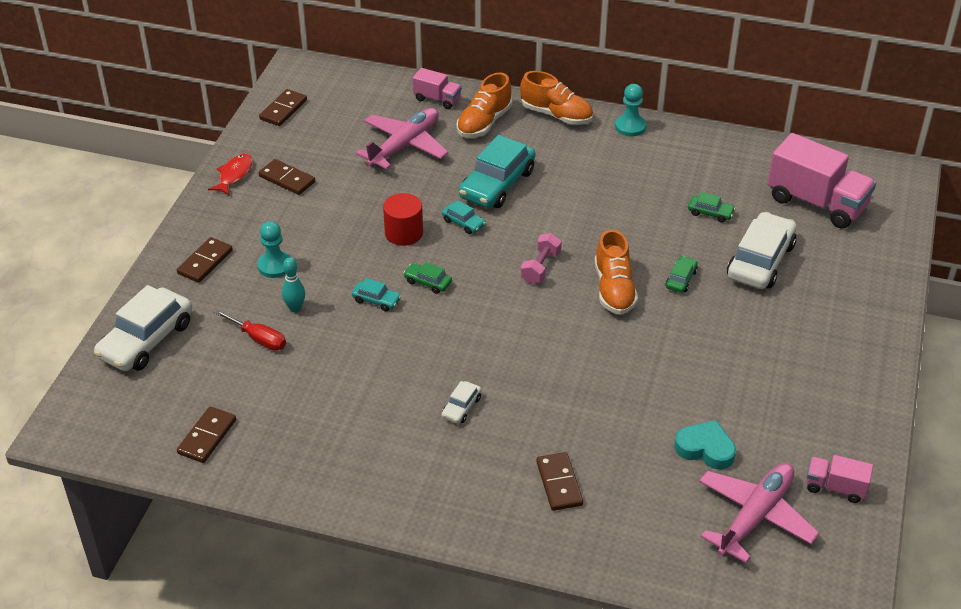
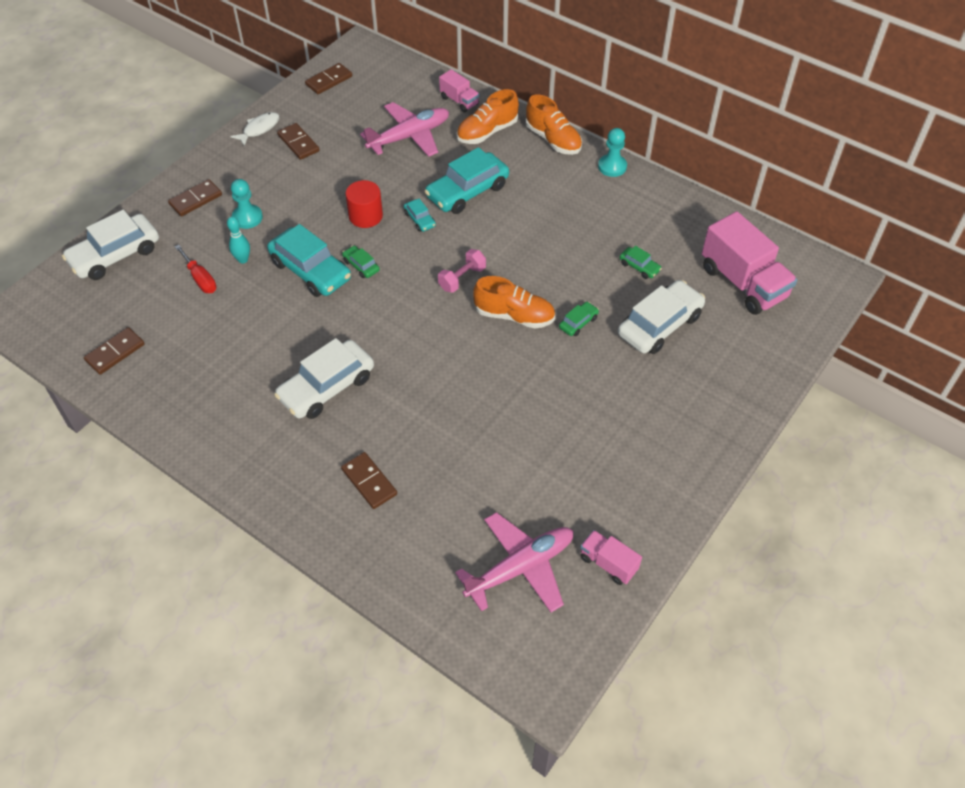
camera: 20 degrees right, 10 degrees up
(234, 175) = (259, 129): red fish -> white fish
(376, 300) = (310, 270): turquoise car -> turquoise car, size x2.15
(461, 407) = (326, 387): white car -> white car, size x2.15
(559, 483) = (369, 482): brown domino -> brown domino turned 45 degrees counterclockwise
(614, 289) = (514, 316): orange shoe -> orange shoe turned 90 degrees counterclockwise
(705, 449) = (512, 489): turquoise heart -> none

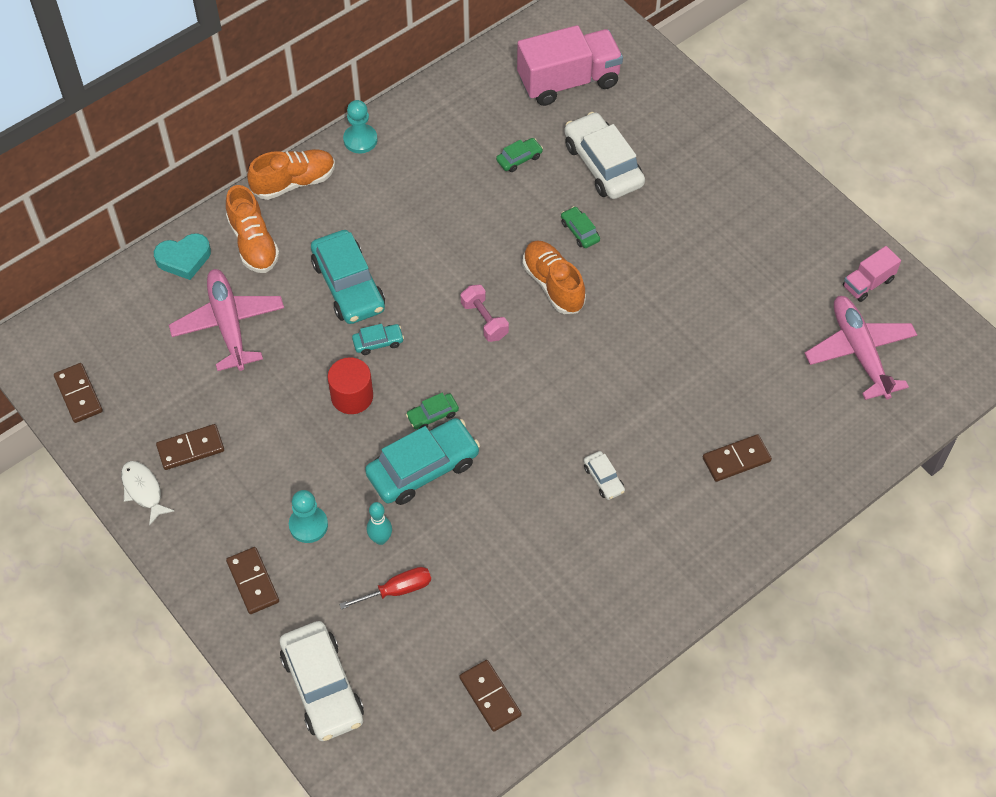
camera: 75 degrees left, 5 degrees up
(326, 387) = (603, 479): white car -> white car, size x0.46
(459, 101) = (184, 259): pink truck -> turquoise heart
(514, 316) = (553, 285): orange shoe -> orange shoe turned 60 degrees counterclockwise

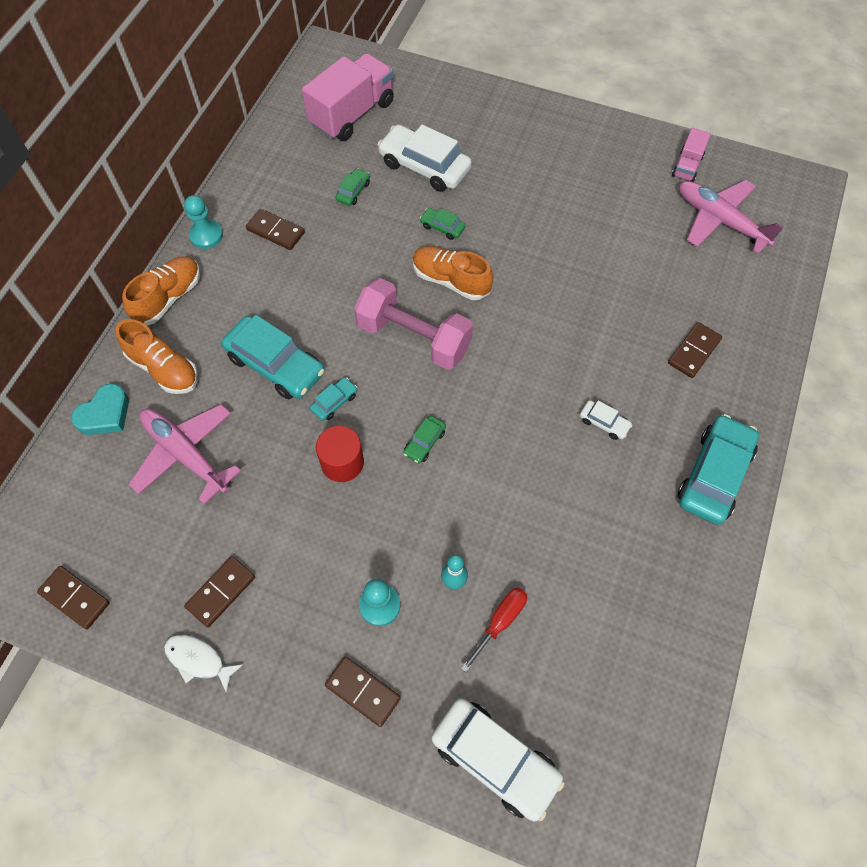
camera: 30 degrees left, 5 degrees up
(423, 468) = (448, 495): turquoise car -> turquoise car (714, 475)
(484, 320) = (414, 337): pink dumbbell -> pink dumbbell, size x1.96
(490, 696) = (648, 675): brown domino -> brown domino (276, 231)

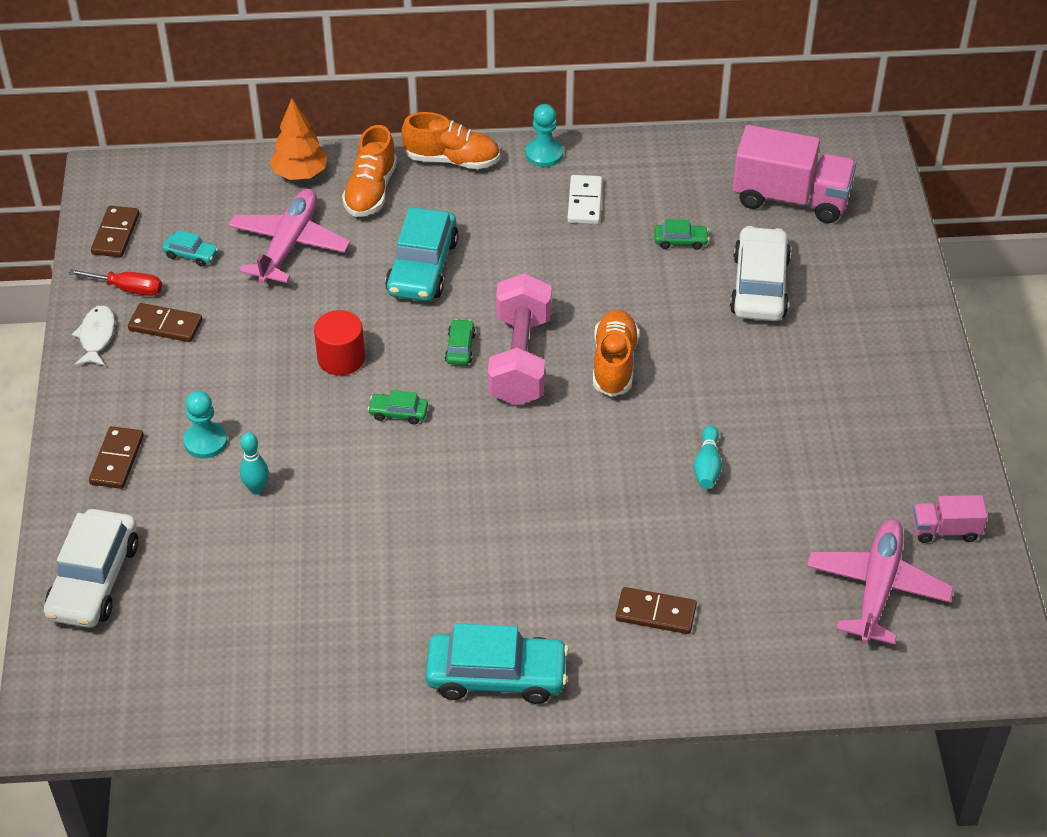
camera: 65 degrees right, 15 degrees down
(105, 414) = (300, 173): turquoise heart -> orange tree
(276, 231) = (585, 202): brown domino -> white domino
(334, 402) = (405, 327): turquoise car -> turquoise car (191, 254)
(442, 227) = (683, 331): green car -> green car (460, 348)
(500, 622) = (231, 539): red screwdriver -> red screwdriver (128, 289)
(575, 266) = (707, 466): none -> turquoise bowling pin
(604, 423) = (507, 555): white car -> none

